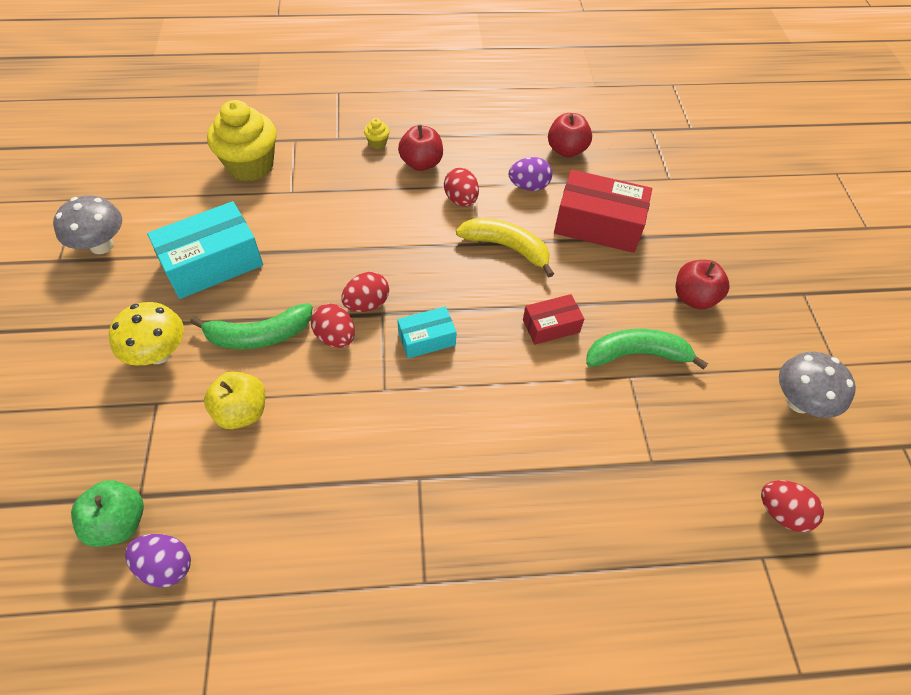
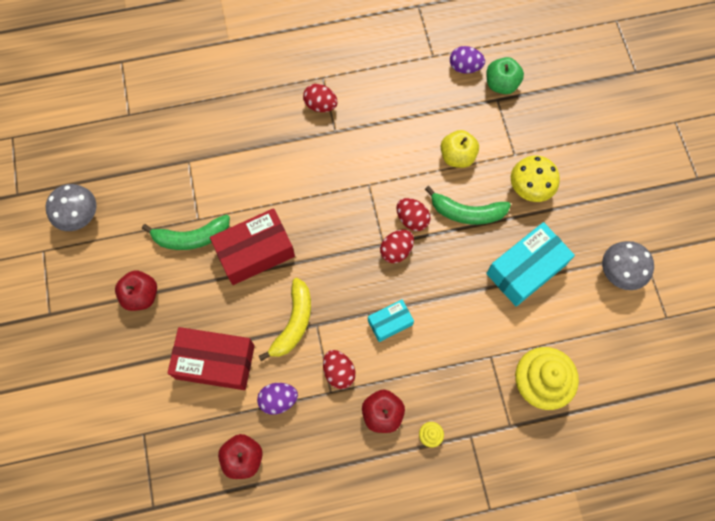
camera: 175 degrees right, 15 degrees up
(259, 335) = (466, 212): green banana -> green banana turned 150 degrees counterclockwise
(426, 339) = (346, 227): turquoise box -> turquoise box (390, 322)
(507, 247) = (293, 323): yellow banana -> yellow banana turned 90 degrees counterclockwise
(551, 326) = (255, 252): red box -> red box, size x1.82
(781, 512) = (111, 141): red egg -> red egg (320, 105)

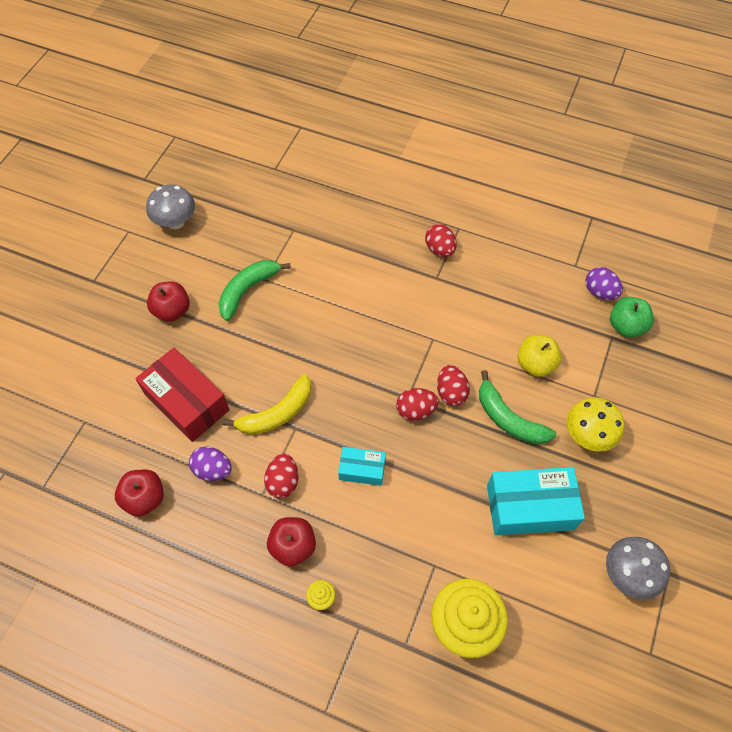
camera: 35 degrees right, 10 degrees down
(191, 237) = (248, 290): green banana -> green banana turned 105 degrees clockwise
(255, 252) = (290, 334): red box -> none

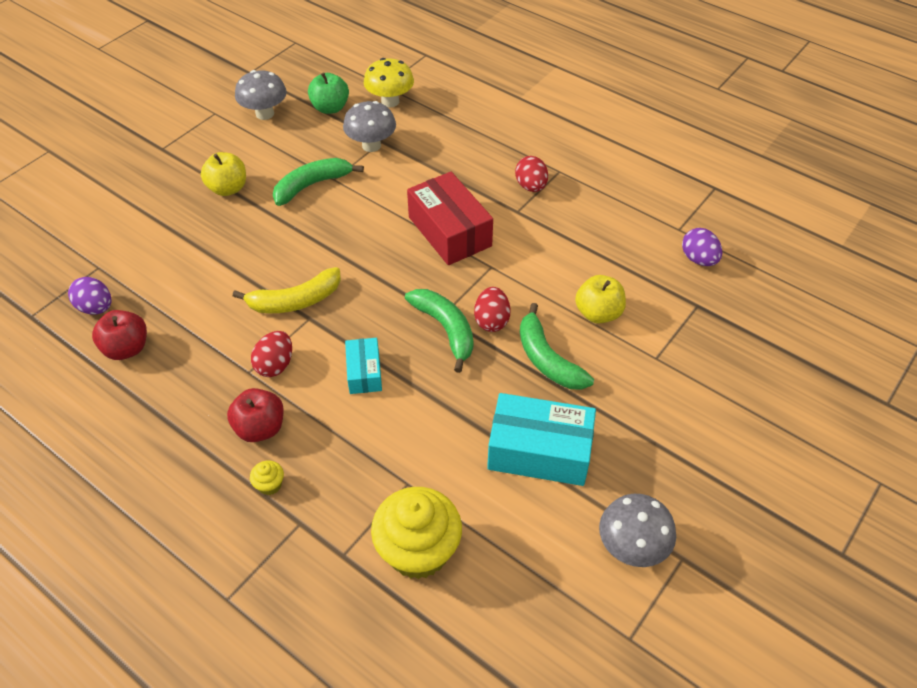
camera: 15 degrees right, 10 degrees down
(172, 310) = (228, 188): red apple -> yellow apple
(187, 402) = (207, 271): red box -> red box (449, 231)
(213, 470) = (207, 338): purple egg -> purple egg (96, 308)
(286, 236) = (371, 145): none -> grey mushroom
(362, 470) = (364, 372): turquoise box -> turquoise box turned 60 degrees clockwise
(416, 410) = (445, 329): red egg -> green banana
(588, 435) = (634, 395): yellow mushroom -> yellow mushroom (390, 101)
(626, 326) = (718, 298): green apple -> green apple (330, 108)

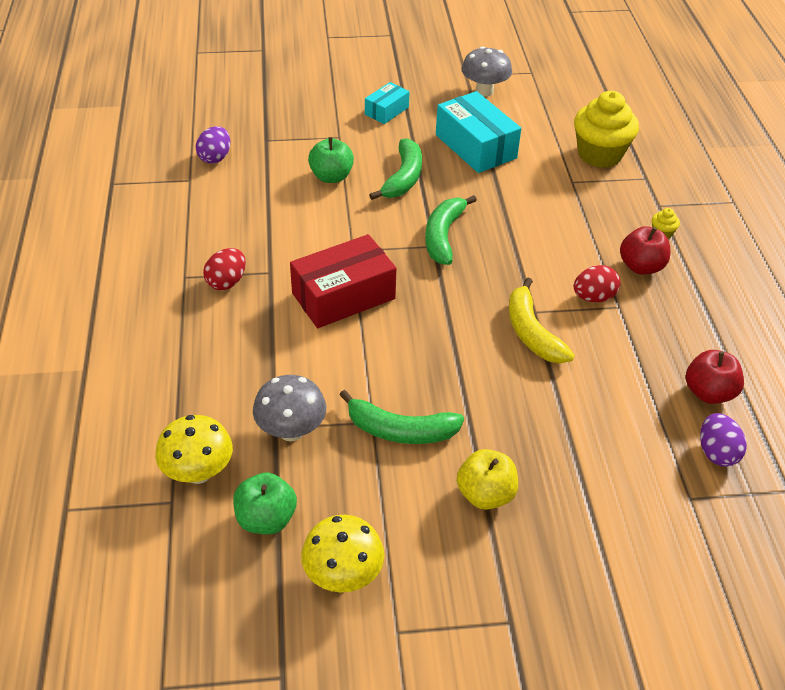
camera: 135 degrees left, 5 degrees down
(265, 114) = (343, 575): grey mushroom -> yellow mushroom
(295, 301) = (532, 332): yellow banana -> yellow banana turned 135 degrees counterclockwise
(364, 372) = (533, 250): turquoise box -> turquoise box (386, 111)
(449, 231) = (343, 296): red box -> red box turned 45 degrees clockwise
(491, 321) = (405, 219): red egg -> none
(598, 313) = (331, 177): yellow apple -> green apple

